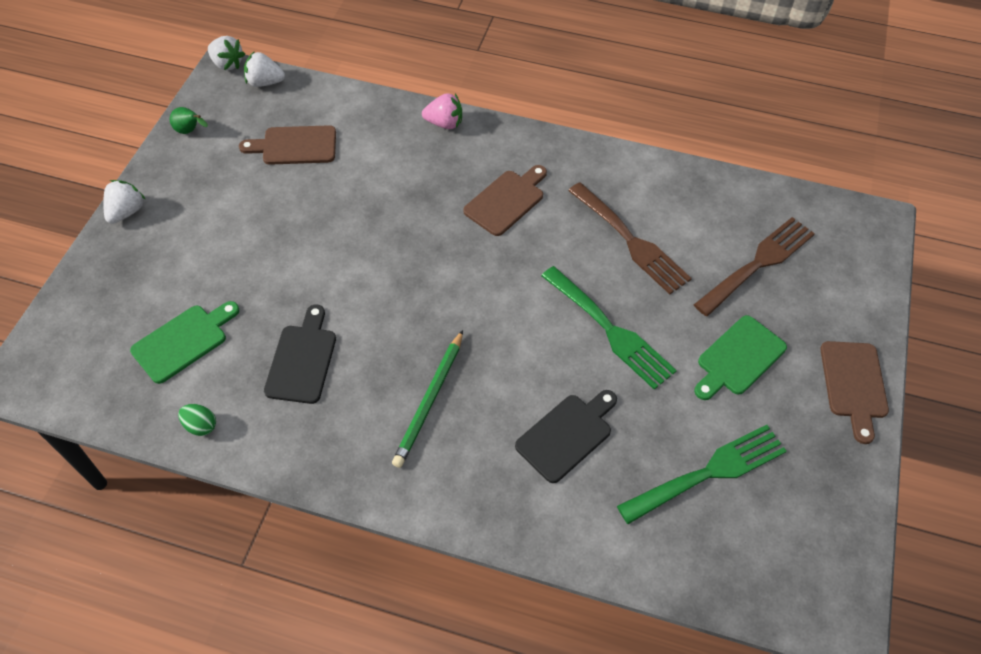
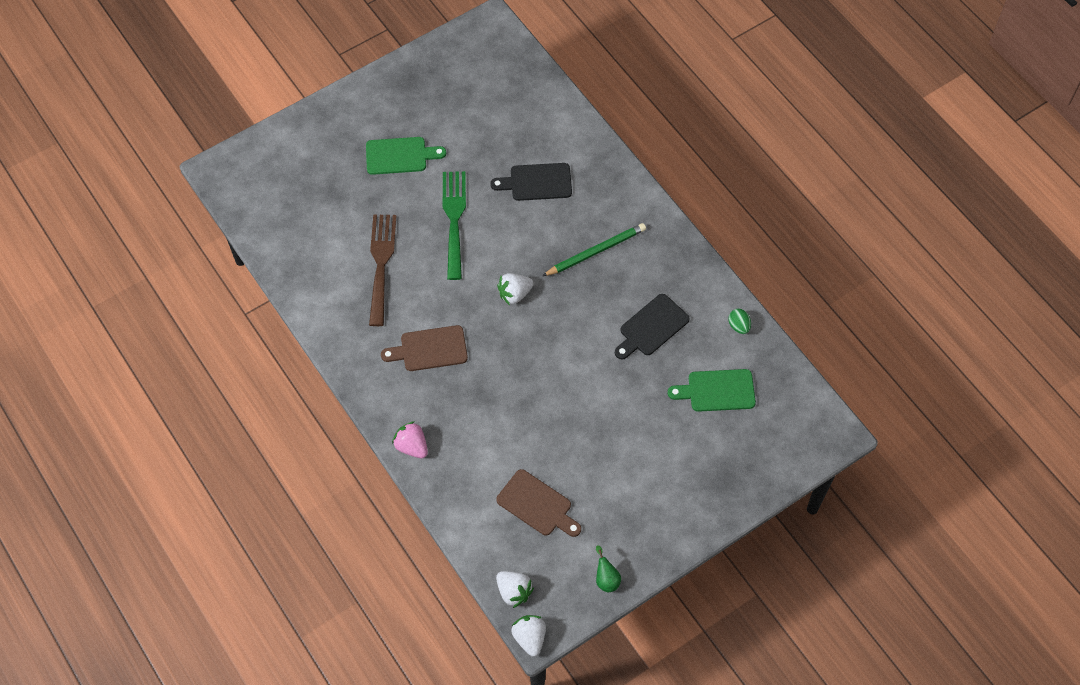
camera: 140 degrees left, 5 degrees up
(126, 212) = (698, 528): white strawberry -> white strawberry (514, 294)
(708, 473) = (483, 116): green fork -> none
(757, 264) = (322, 196): brown fork -> none
(853, 384) = (355, 102): brown cutting board -> none

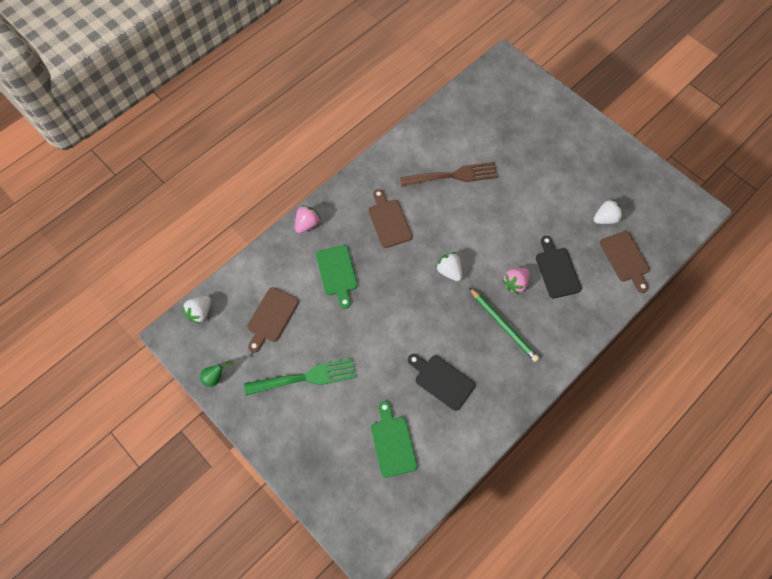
camera: 80 degrees right, 5 degrees up
(400, 156) = (552, 169): green cutting board -> green cutting board (337, 273)
(454, 220) = (505, 217): green fork -> green fork (305, 378)
(529, 638) = (165, 329): white strawberry -> white strawberry (605, 218)
(537, 112) = (625, 259): none -> brown cutting board
(545, 228) = (515, 283): none -> pink strawberry
(739, 326) = (459, 454): green egg -> none

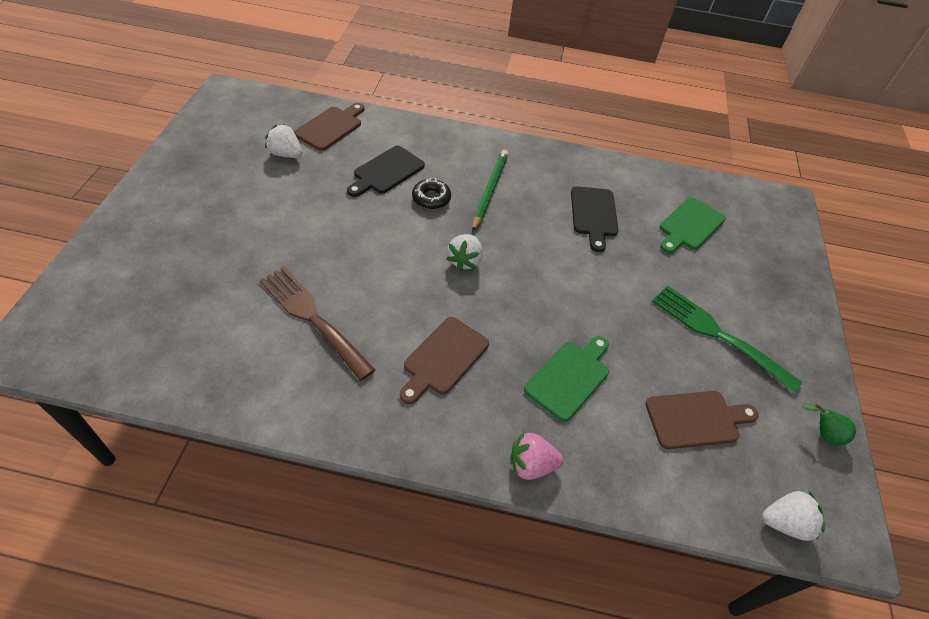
camera: 130 degrees left, 15 degrees down
(515, 283) = (431, 198): pink strawberry -> black donut

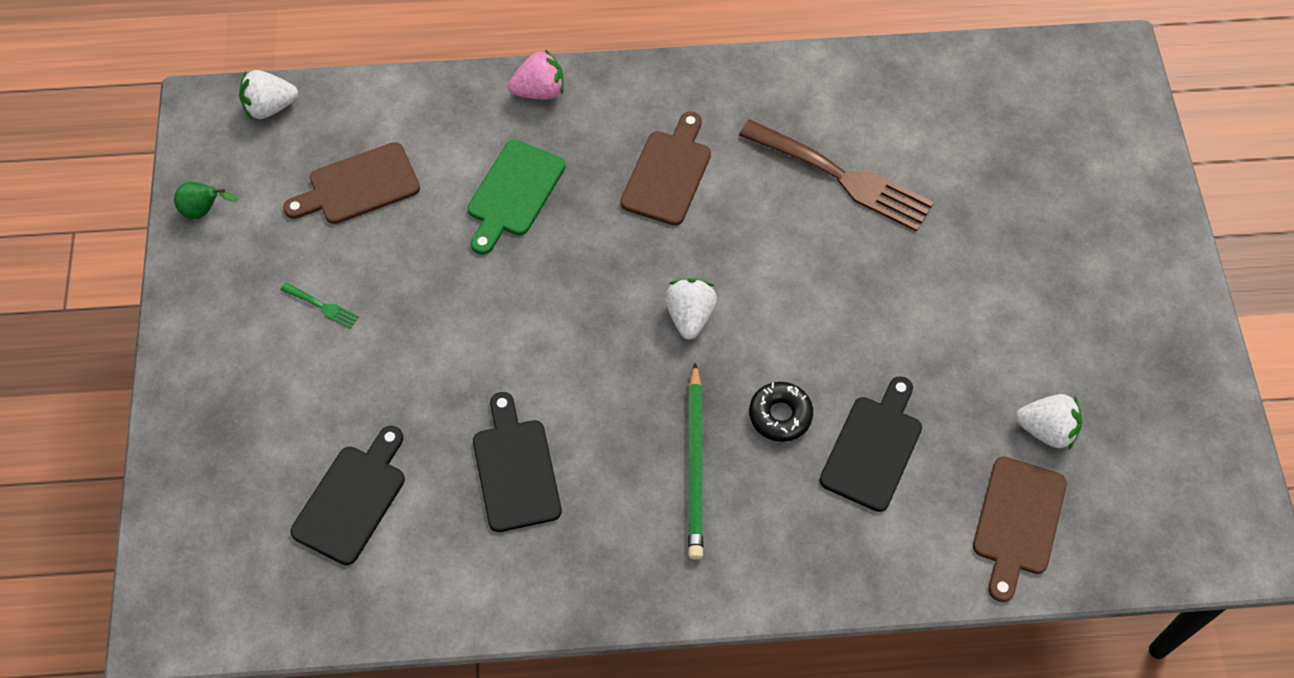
camera: 170 degrees right, 10 degrees up
(690, 225) = (352, 499): green cutting board -> black cutting board
(718, 334) = (322, 306): green fork -> green fork, size x0.40

